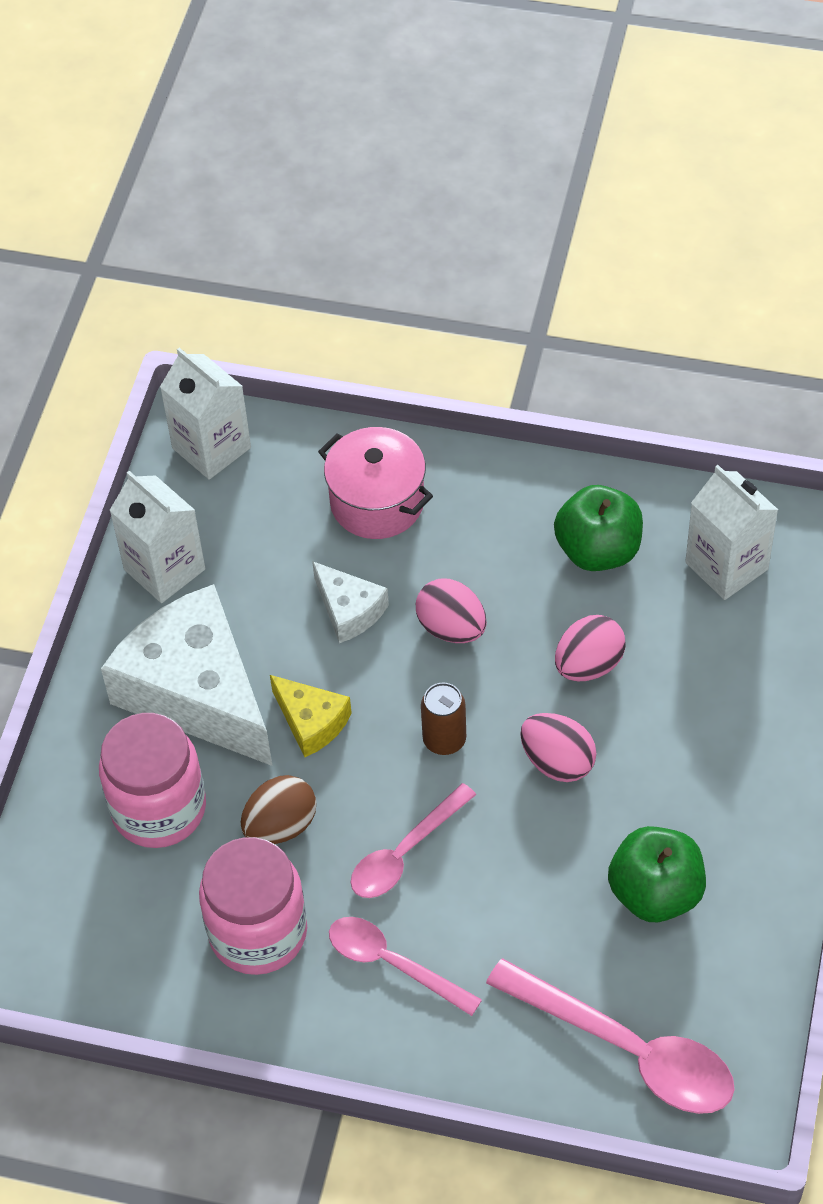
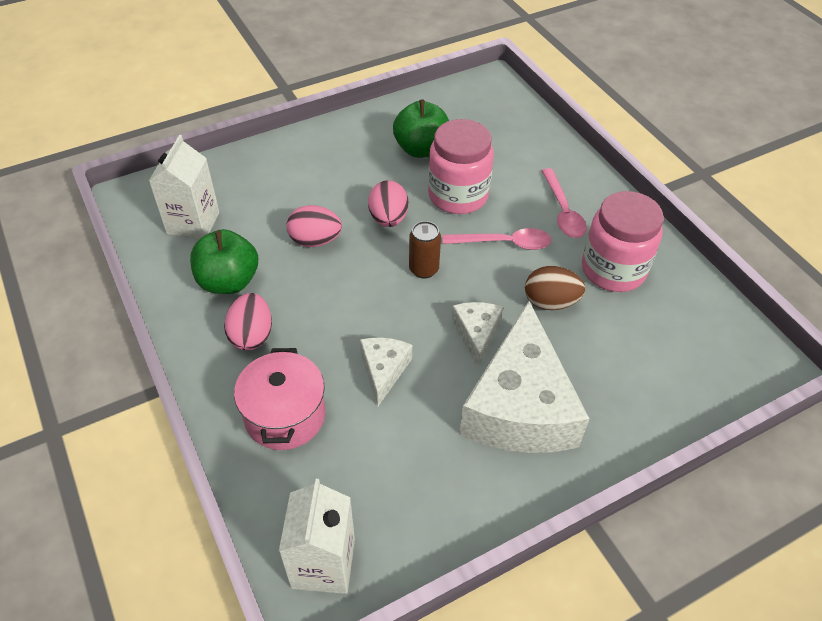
camera: 135 degrees left, 5 degrees down
(159, 808) = (607, 364): pink jar -> pink jar (458, 195)
(164, 569) = (454, 502): white carton -> none
(311, 722) = (476, 334): yellow cheese -> white cheese
(451, 628) = (348, 312): pink egg -> pink egg (252, 335)
(627, 1049) = (504, 120): pink spoon -> none

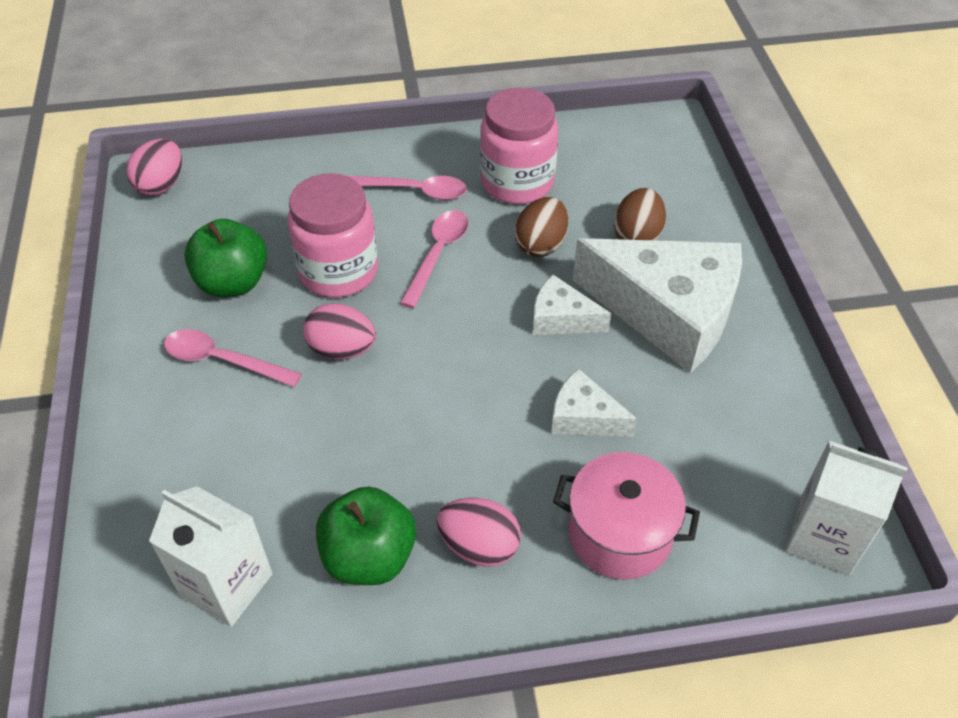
camera: 70 degrees left, 0 degrees up
(315, 240) = (341, 437): pink egg -> pink egg (161, 185)
(354, 167) = (223, 360): none -> pink spoon
(423, 269) = (444, 338): brown can -> none
(600, 366) = (637, 236): none -> brown egg

